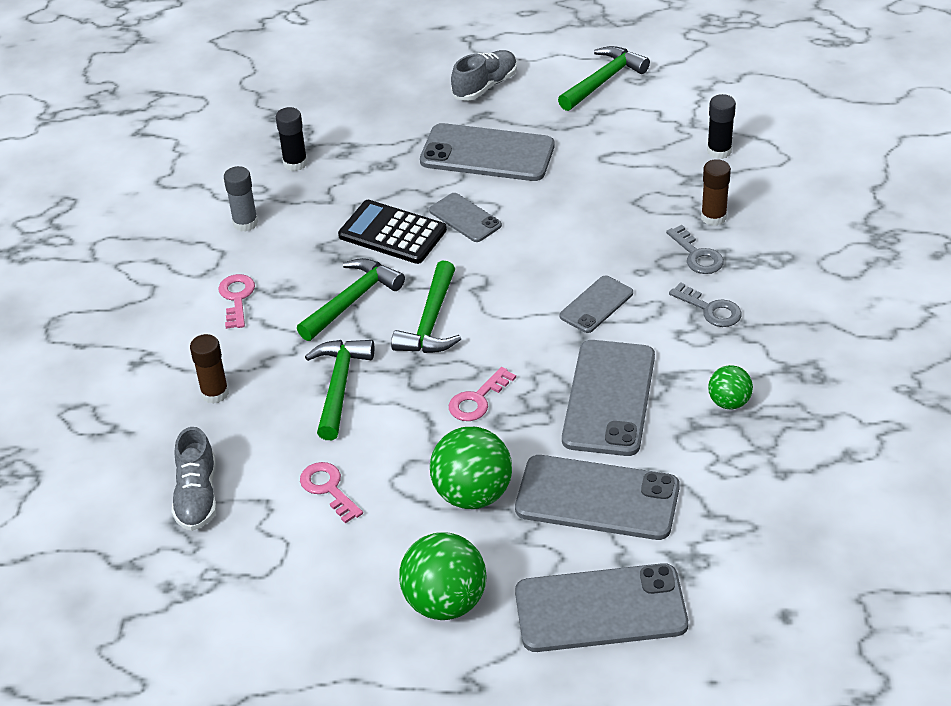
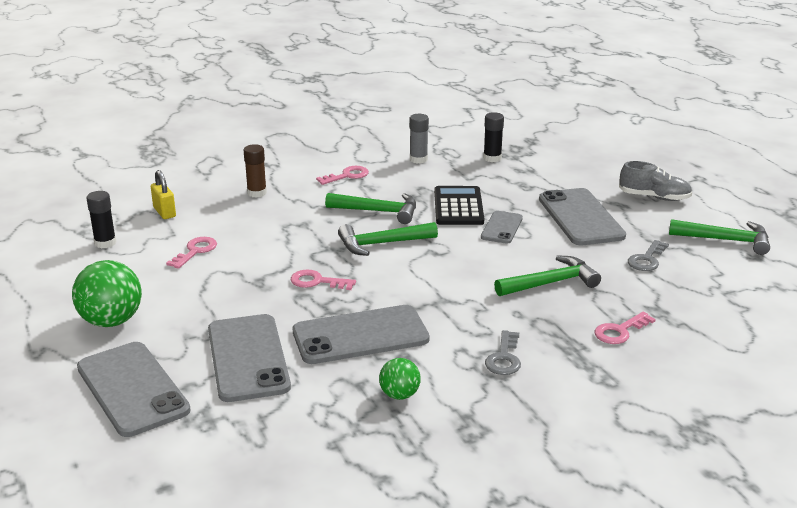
camera: 60 degrees right, 15 degrees down
(197, 496) = (164, 212): grey shoe -> yellow padlock
(339, 386) = (293, 229): green hammer -> green hammer (551, 283)
(472, 494) = (221, 304): green ball -> none
(596, 305) = (460, 304): grey phone -> none
(697, 255) = (564, 335): grey key -> grey key (647, 259)
(713, 217) = (620, 331): brown glue stick -> pink key
(719, 151) = (707, 313): black glue stick -> black glue stick (105, 243)

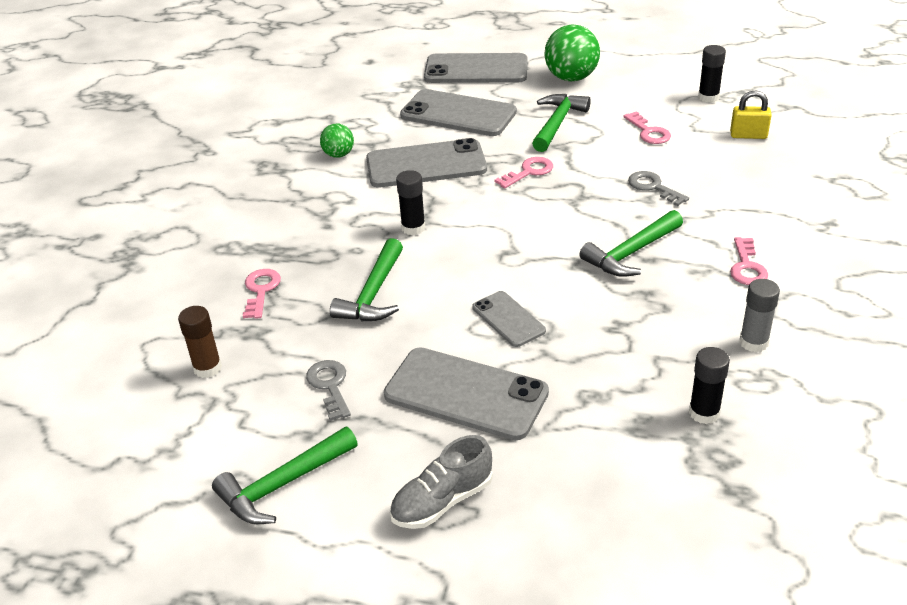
camera: 130 degrees right, 10 degrees up
(257, 193) = (750, 194): brown glue stick -> brown glue stick (207, 368)
(360, 335) = (426, 164): grey phone -> grey phone turned 60 degrees clockwise
(381, 244) = (558, 228): green hammer -> green hammer (557, 123)
(458, 207) = (588, 312): black calculator -> none
(458, 301) = (413, 228): none -> black glue stick
(504, 358) = (313, 214): grey key -> grey key (653, 187)

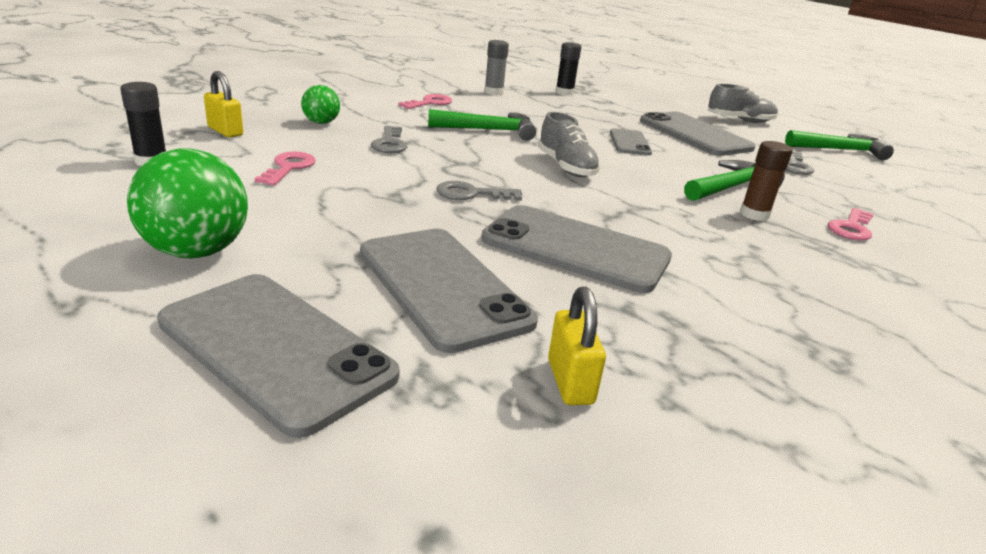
camera: 150 degrees left, 10 degrees down
(207, 368) = (906, 205): brown glue stick -> brown glue stick (754, 214)
(338, 155) = (692, 317): green ball -> green ball (321, 123)
(368, 106) = (570, 382): none -> yellow padlock
(413, 228) = (653, 207): black glue stick -> none
(513, 238) = (566, 167): none -> grey shoe
(529, 172) = (471, 194): pink key -> grey key
(557, 123) = (349, 214): green hammer -> none

